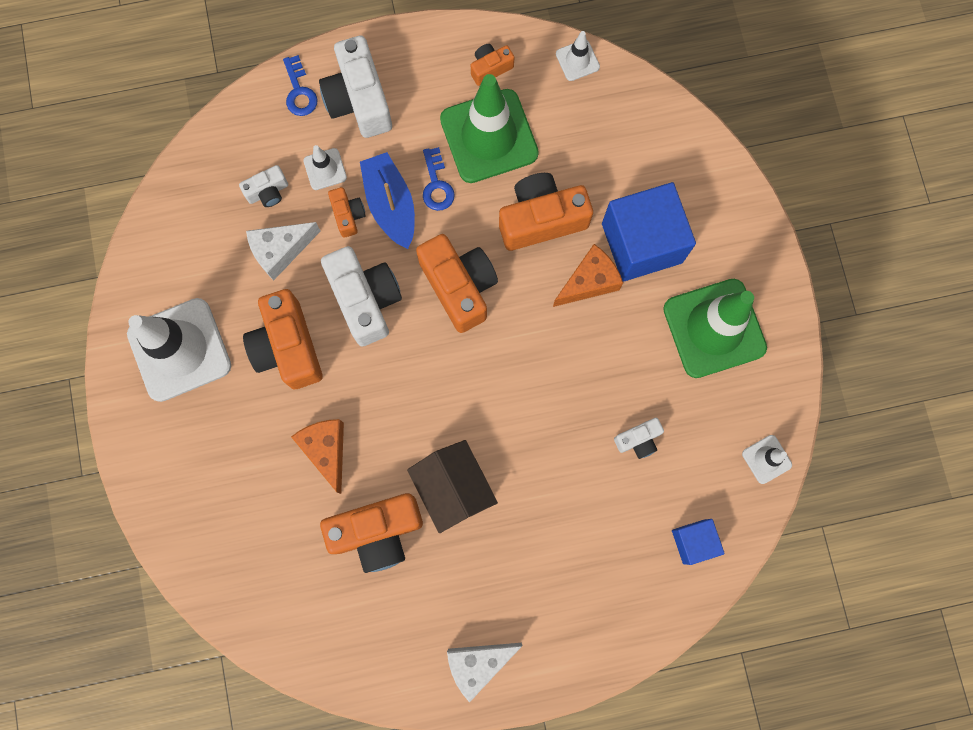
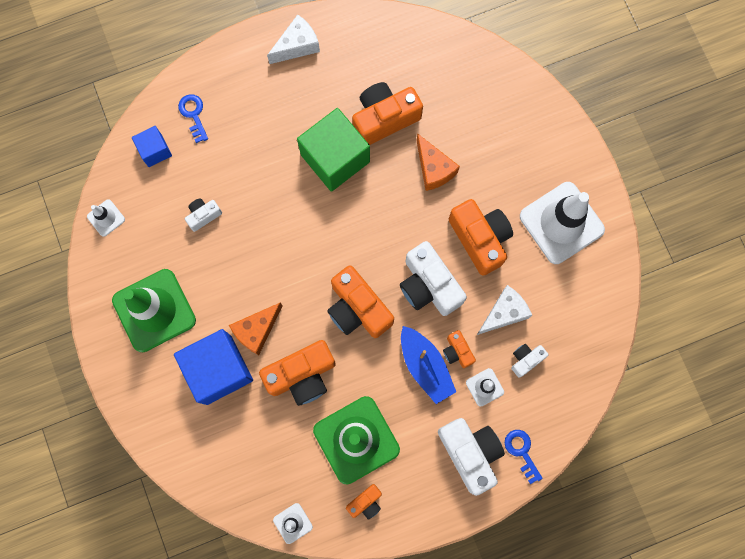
camera: 170 degrees right, 0 degrees up
(436, 185) = (391, 389): blue key -> blue key (193, 114)
(453, 488) = (335, 158): brown house -> green cube

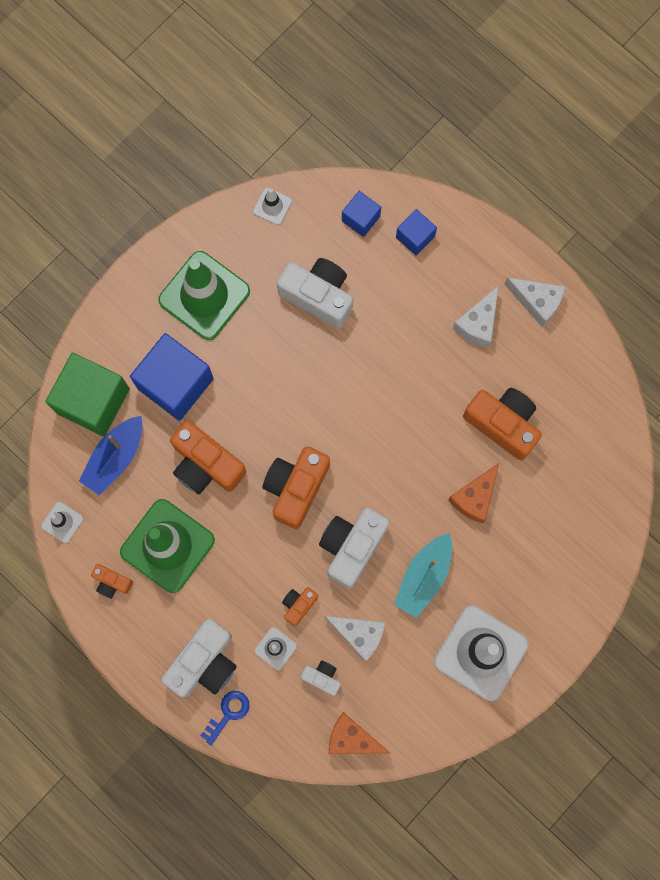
camera: 65 degrees right, 0 degrees up
(193, 114) = (415, 237): blue key -> blue cube
(203, 215) = (318, 296): white camera -> white camera, size x1.99
(256, 330) = (229, 401): orange cheese -> orange cheese (352, 738)
(291, 99) = (478, 323): none -> white cheese
(335, 158) = (438, 395): green cube -> green cube (93, 401)
(425, 366) = (269, 580): blue boat -> blue boat (115, 458)
(480, 239) = (424, 577): orange camera -> turquoise boat

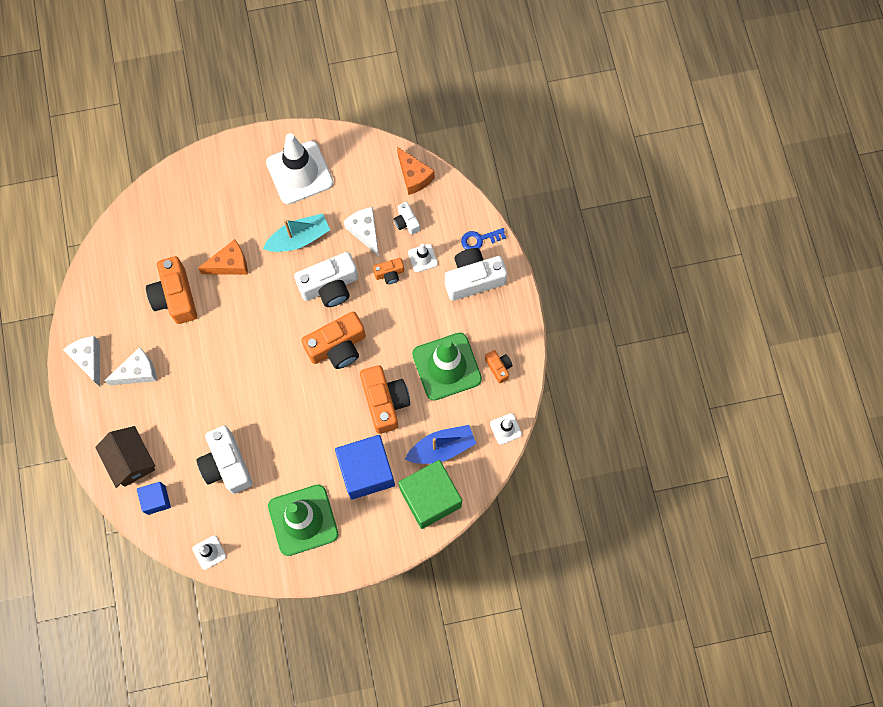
camera: 145 degrees left, 5 degrees down
(415, 237) = (131, 460): blue cube -> brown house

